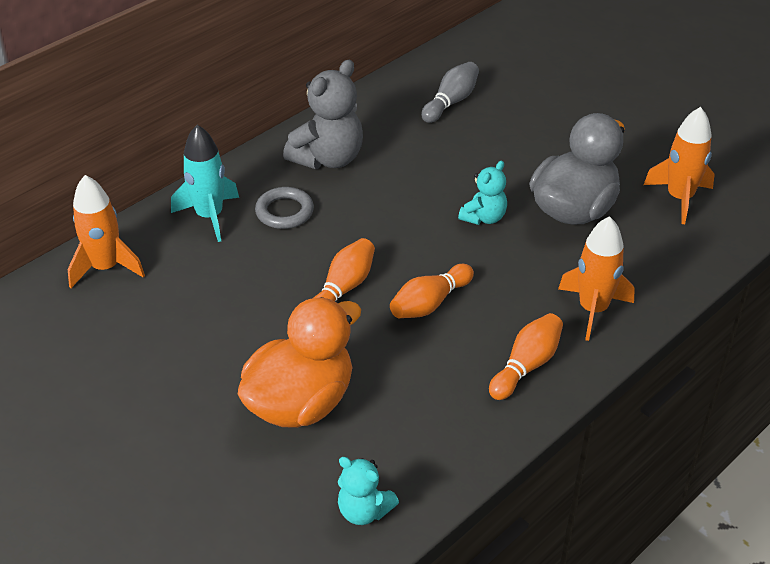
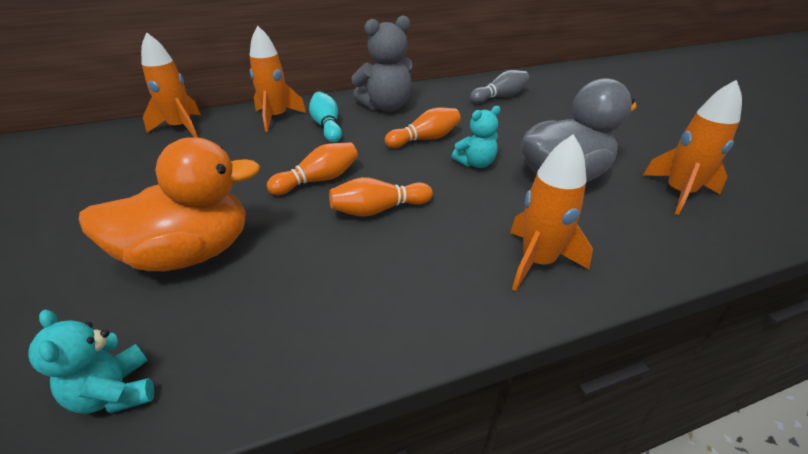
camera: 25 degrees right, 5 degrees down
(209, 216) = (276, 118): turquoise rocket -> orange rocket
(284, 212) = (327, 126): grey ring -> turquoise bowling pin
(526, 366) = (428, 294): orange bowling pin -> orange bowling pin (425, 139)

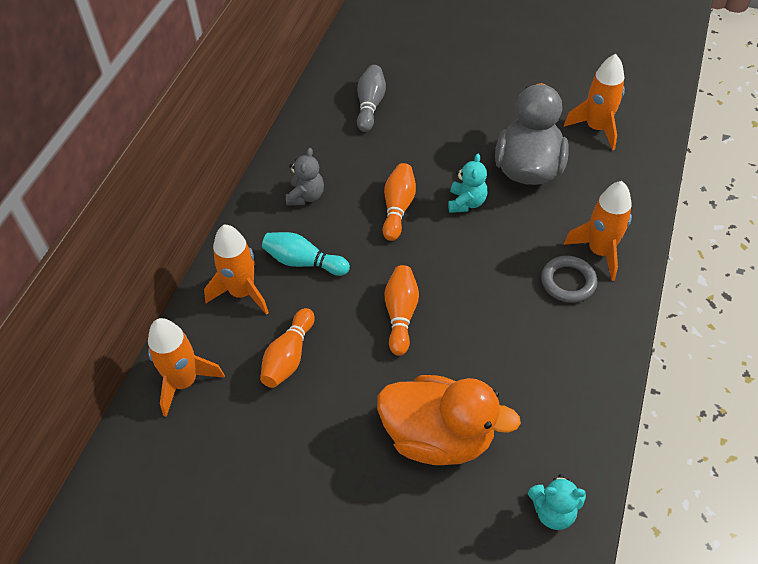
camera: 50 degrees left, 15 degrees up
(191, 253) = (438, 437): orange duck -> orange duck turned 90 degrees clockwise
(378, 210) = (477, 299): orange bowling pin -> orange bowling pin (289, 357)
(386, 107) = (306, 196): grey teddy bear -> grey teddy bear, size x0.57
(467, 256) = (568, 282): none -> grey ring

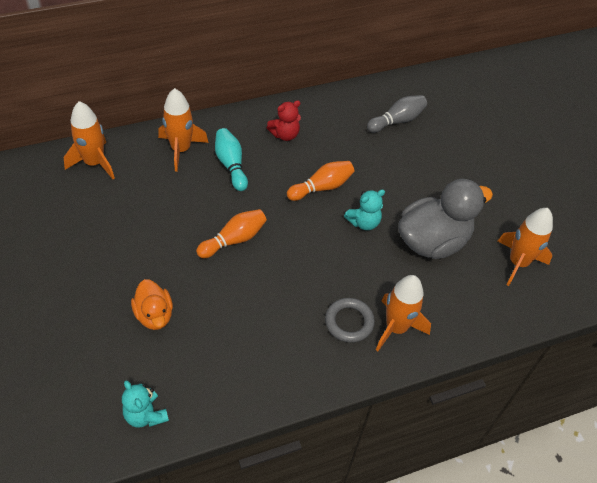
camera: 45 degrees right, 0 degrees up
(289, 357) = (152, 201): orange bowling pin -> none
(306, 196) = (285, 134): grey teddy bear -> red teddy bear
(438, 437) = (154, 315): orange duck -> orange duck, size x0.56

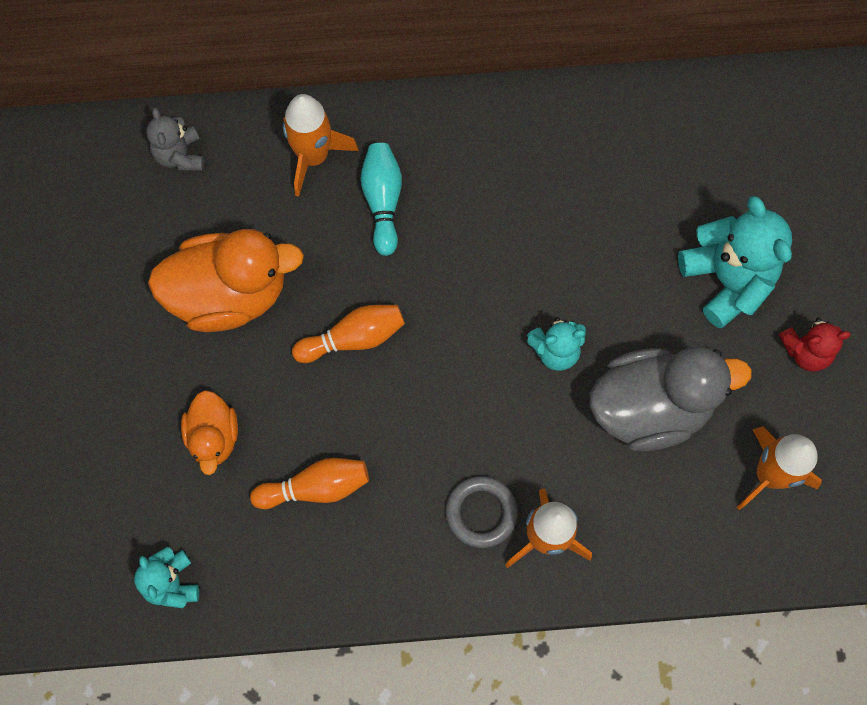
camera: 20 degrees right, 20 degrees up
(94, 163) = (180, 155): orange rocket -> grey teddy bear
(145, 230) = (229, 294): none -> orange duck
(285, 134) = (482, 159): red teddy bear -> red teddy bear (806, 351)
(321, 187) = (510, 272): orange bowling pin -> orange bowling pin (315, 487)
(397, 121) = (673, 168): grey bowling pin -> none
(449, 168) = (727, 279): none -> turquoise teddy bear

